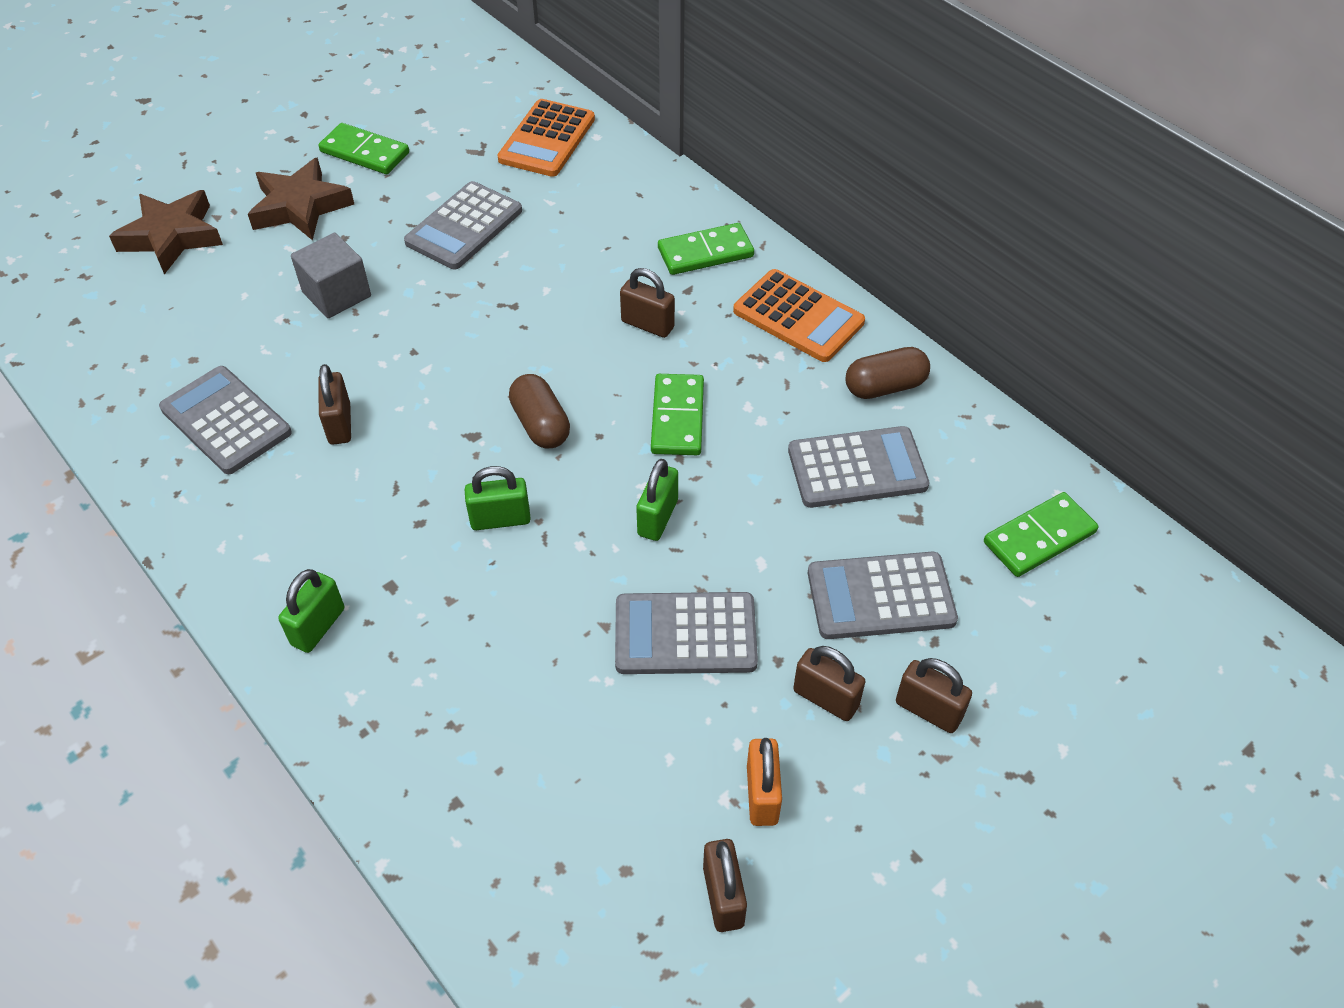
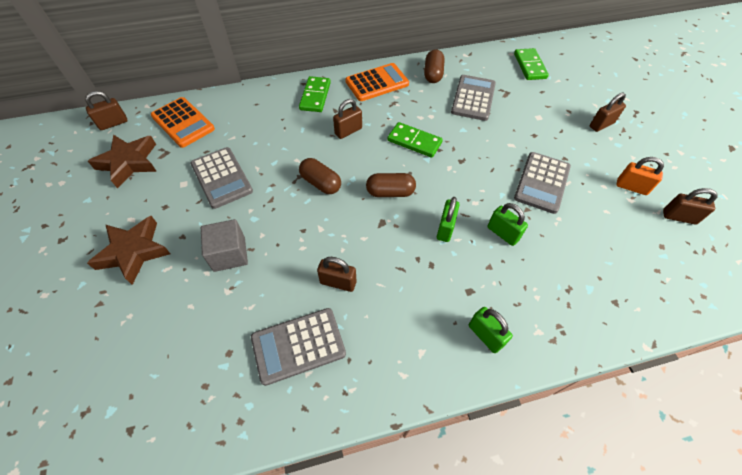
camera: 65 degrees left, 5 degrees up
(172, 237) = (95, 338): brown star -> brown star (129, 162)
(364, 152) = (114, 204): green domino -> none
(513, 335) = (321, 183): none -> brown capsule
(657, 517) = (471, 169): green padlock -> green padlock (502, 233)
(825, 698) = (588, 151): brown padlock -> brown padlock (113, 123)
(880, 596) = (542, 117): grey calculator -> none

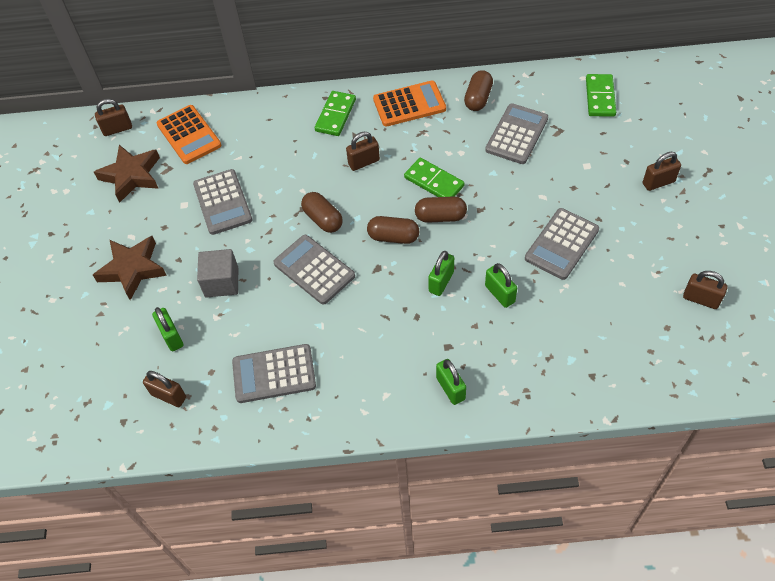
camera: 15 degrees right, 0 degrees up
(181, 319) = (172, 336): none -> green padlock
(321, 231) = (314, 270): none -> grey calculator
(338, 282) = (321, 322): brown padlock -> brown padlock (168, 396)
(428, 170) = (440, 216): none -> brown capsule
(631, 187) = (661, 260): orange padlock -> none

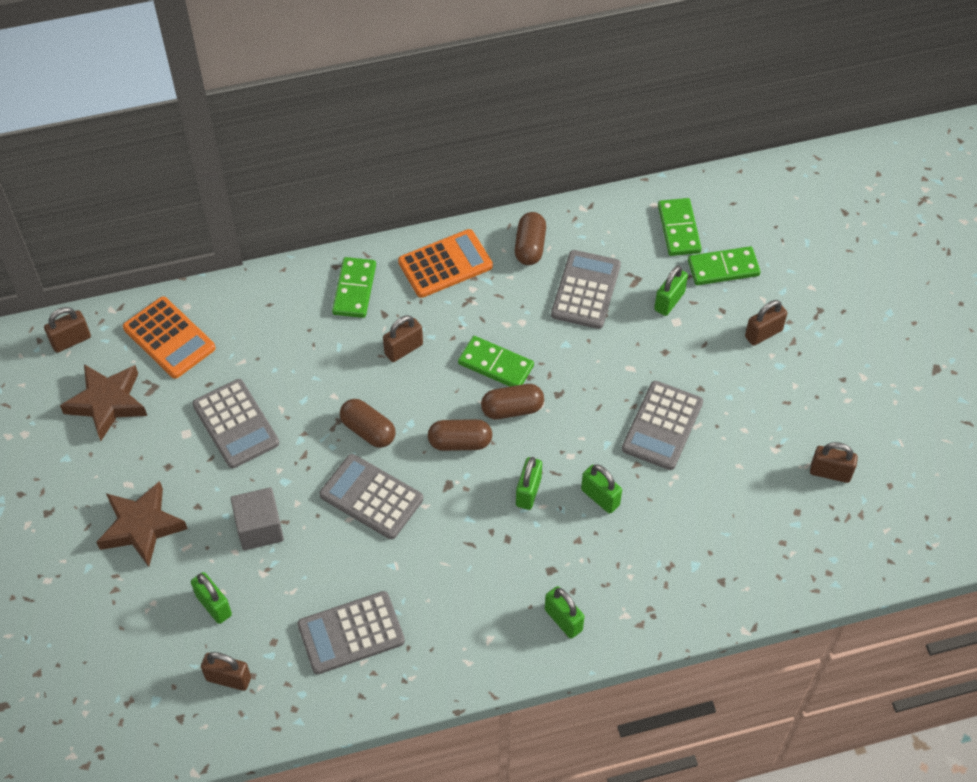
camera: 15 degrees left, 0 degrees up
(583, 150) = (669, 301): none -> green padlock
(632, 130) = (723, 268): none -> green domino

